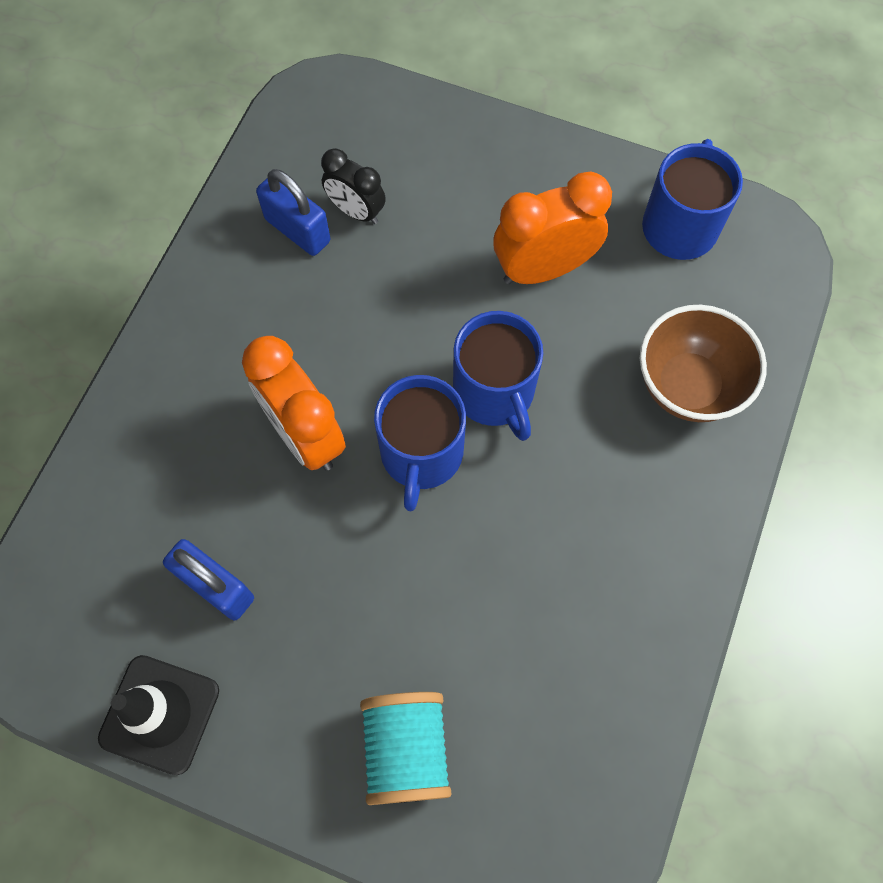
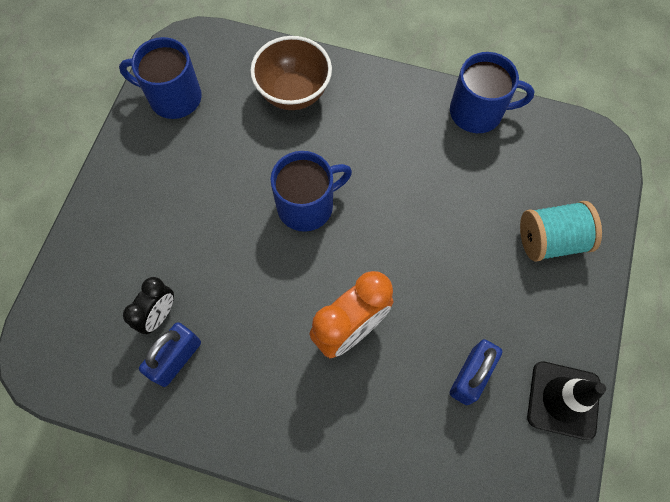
camera: 95 degrees left, 0 degrees up
(421, 454) = (357, 249): blue mug -> blue mug (478, 112)
(543, 269) = (209, 179): orange clock -> none

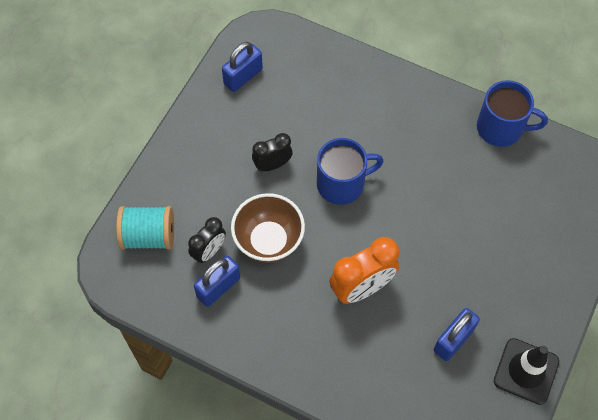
camera: 10 degrees right, 5 degrees down
(173, 97) = (243, 77): blue mug -> blue padlock
(222, 196) = (272, 165): none -> black clock
(293, 93) = (345, 88): brown bowl -> brown bowl (268, 241)
(550, 240) = (542, 244): turquoise spool -> turquoise spool (148, 236)

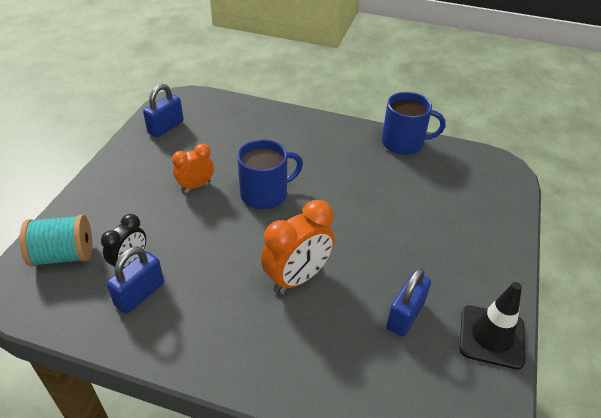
camera: 10 degrees left, 20 degrees down
(268, 241) = (194, 247): brown bowl -> none
(272, 165) = (196, 186): black clock -> orange clock

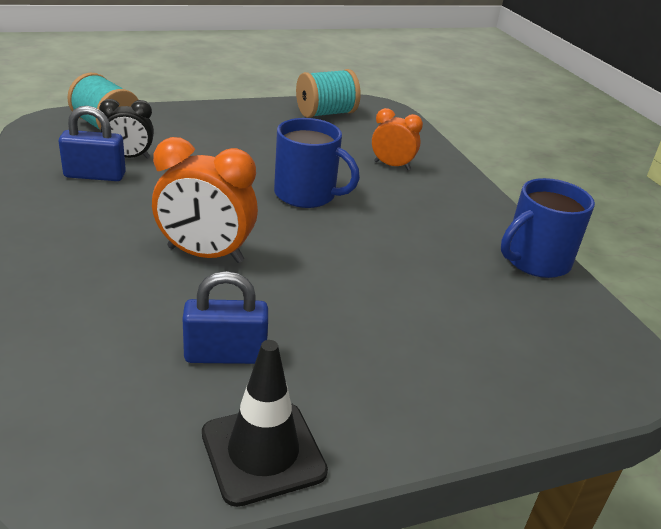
camera: 50 degrees right, 10 degrees down
(166, 127) = (326, 113): blue padlock -> turquoise spool
(196, 186) = (267, 154): orange clock -> orange clock (392, 165)
(404, 143) = (535, 261): blue mug -> blue mug turned 90 degrees clockwise

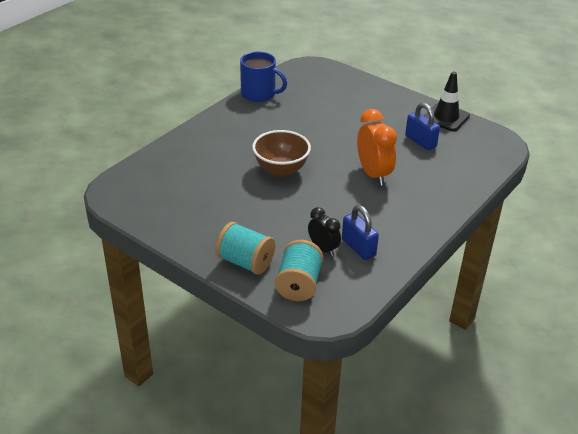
camera: 120 degrees left, 5 degrees up
(307, 195) = (281, 170): blue mug -> brown bowl
(326, 113) = (154, 207): turquoise spool -> turquoise spool (245, 262)
(392, 165) = (207, 156): orange clock -> none

